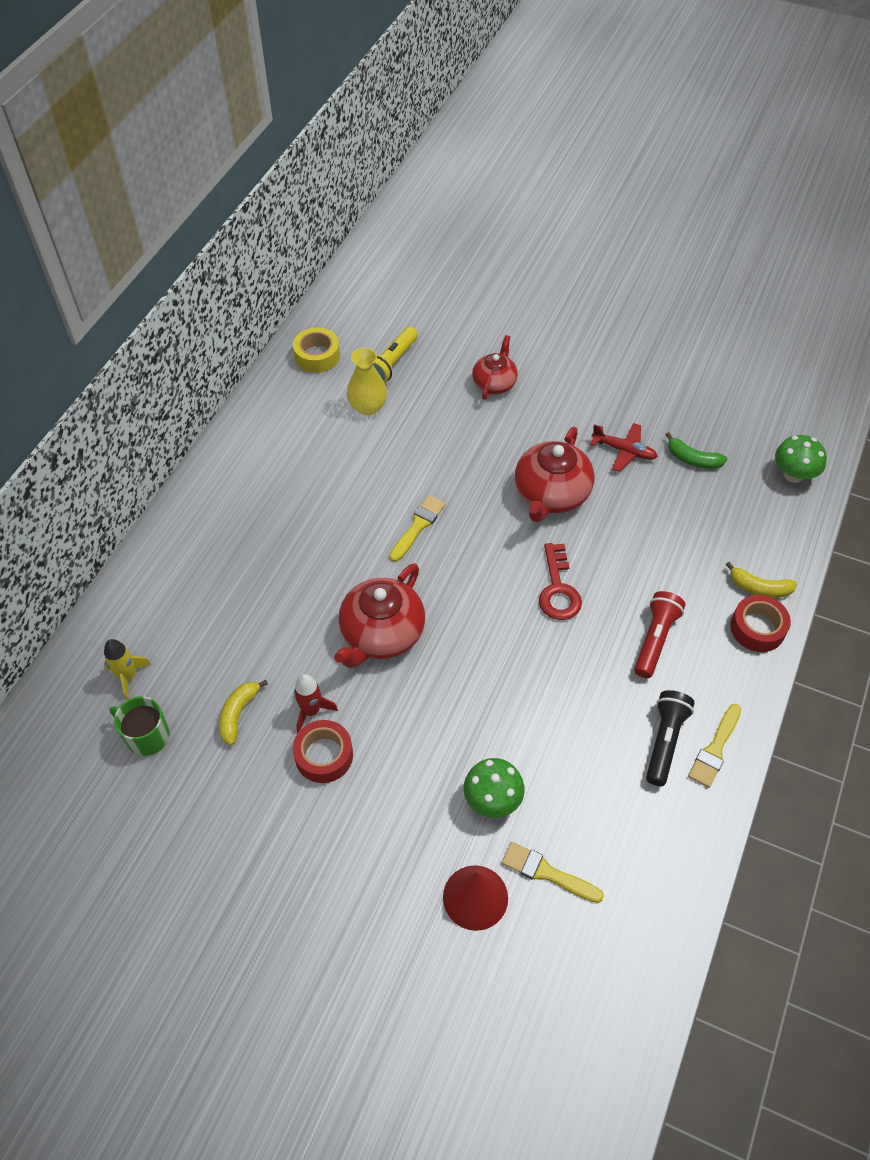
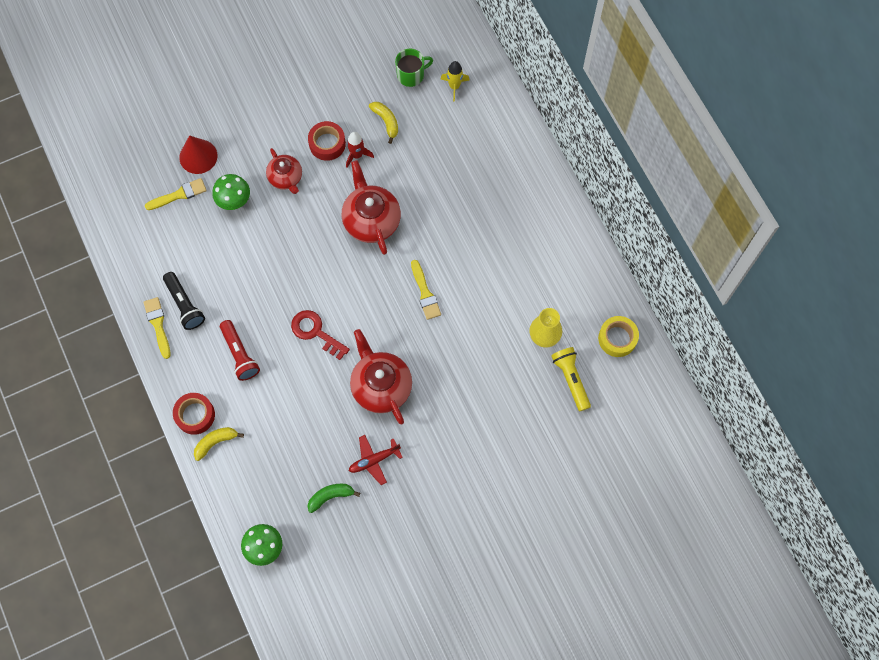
camera: 130 degrees right, 15 degrees up
(494, 383) = (498, 430): red teapot -> red teapot (286, 178)

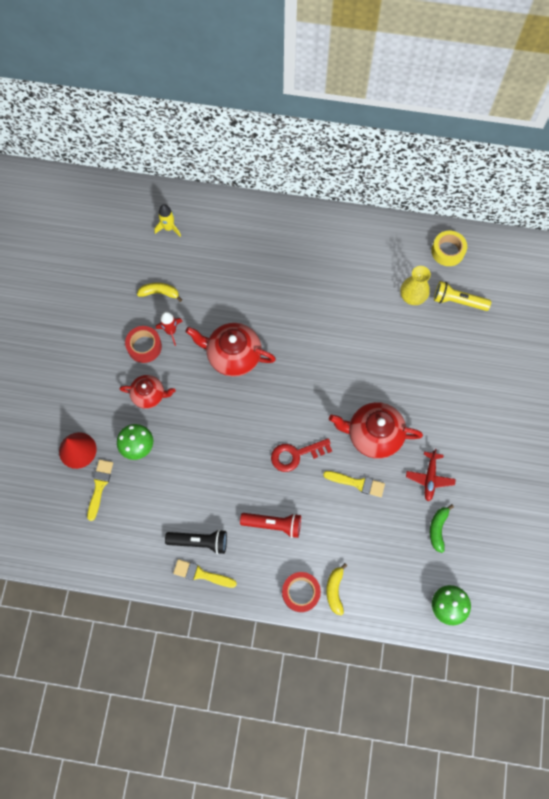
camera: 55 degrees left, 0 degrees up
(411, 75) = (135, 251): green mug -> none
(425, 293) = (320, 355): yellow brush -> yellow brush (357, 483)

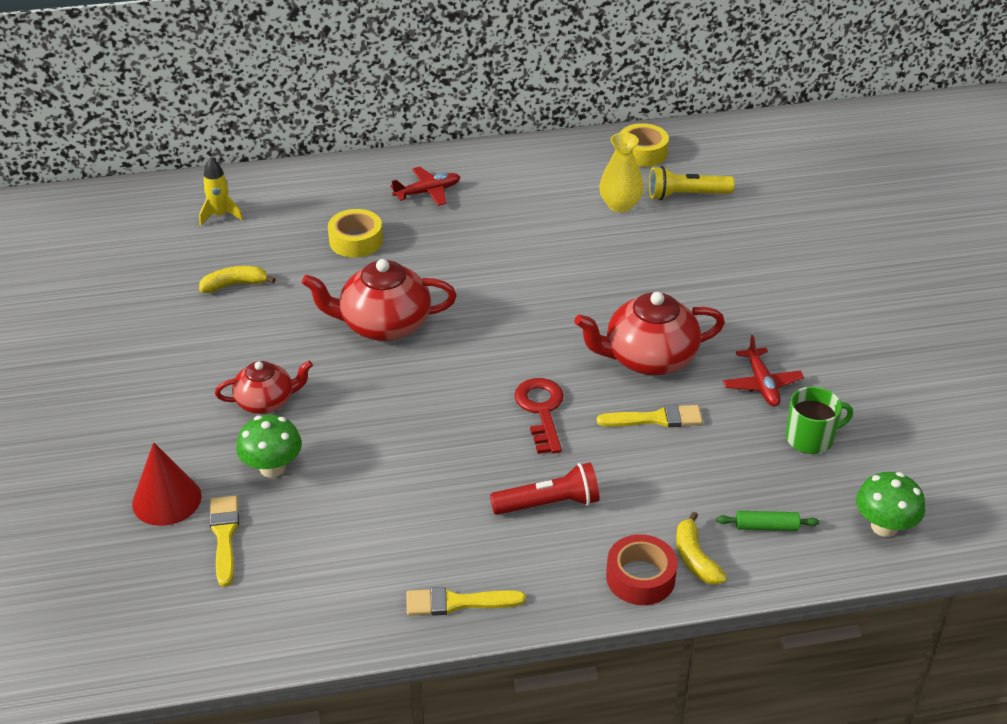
camera: 20 degrees left, 30 degrees down
(144, 346) = (234, 348): red tape -> none
(171, 331) = (271, 321): red rocket -> none
(199, 542) = (434, 560): black flashlight -> none
(241, 277) = (356, 241): none -> yellow tape
(296, 455) = (541, 411): red key -> red key turned 120 degrees clockwise
(299, 246) = (428, 192): none -> red plane
(382, 583) = (766, 527): none -> green rolling pin
(438, 529) = (810, 438): green banana -> green mug

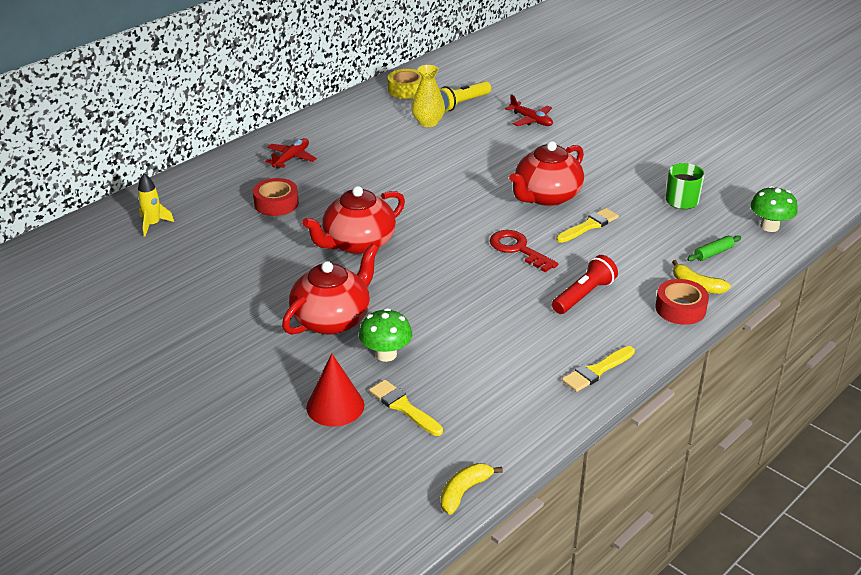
camera: 35 degrees left, 5 degrees down
(235, 285) = (219, 261): yellow banana -> yellow banana (464, 492)
(266, 402) = (332, 319): red teapot -> red teapot, size x1.62
(356, 241) = (276, 203): yellow tape -> red tape
(762, 384) = (625, 184): red plane -> red plane (531, 120)

